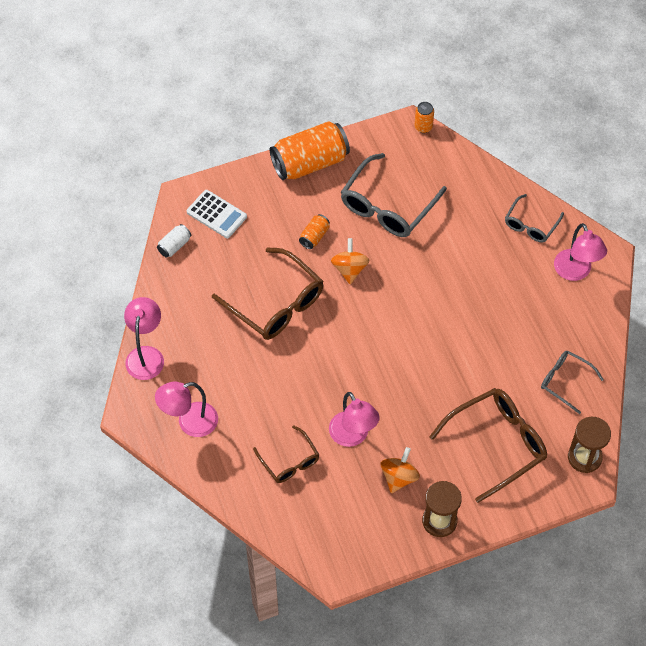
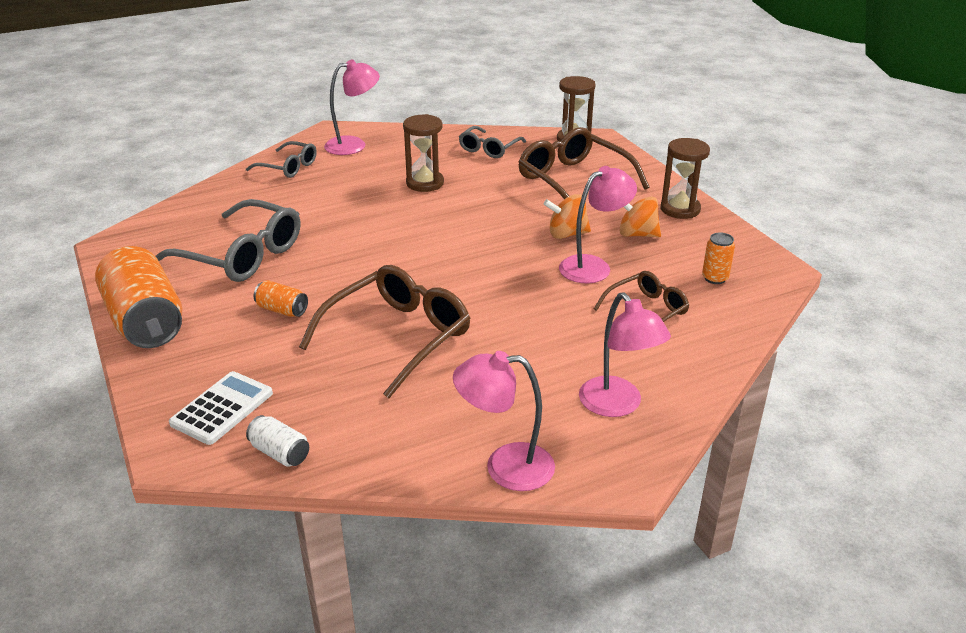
camera: 95 degrees left, 25 degrees down
(349, 269) = (341, 279): orange spinning top -> orange spinning top (567, 234)
(423, 127) = (117, 234): orange can -> orange can (715, 278)
(497, 326) = (425, 183): none -> brown hourglass

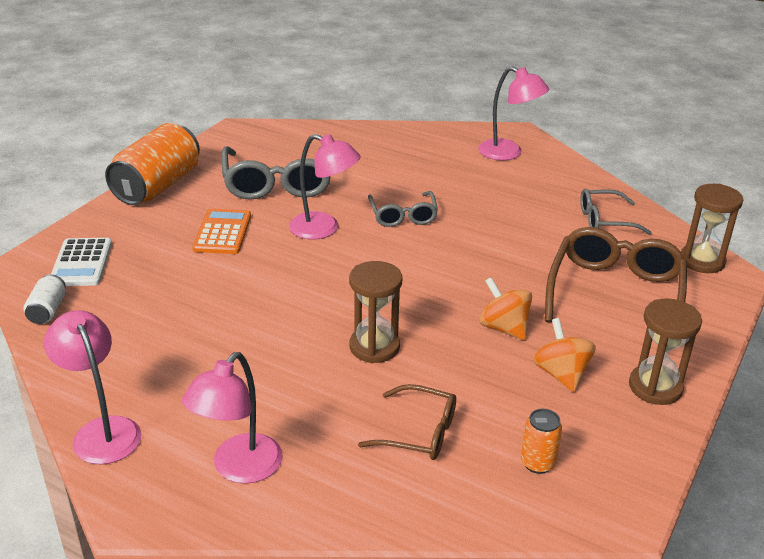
camera: 55 degrees right, 0 degrees up
(222, 408) = (81, 263): white calculator -> white calculator turned 90 degrees clockwise
(282, 310) = (222, 232): orange can -> orange calculator
(288, 167) = (429, 142): grey glasses -> grey glasses (403, 215)
(397, 337) = (235, 301): brown glasses -> none
(425, 183) = (492, 213): brown hourglass -> brown hourglass (374, 347)
(593, 266) = (464, 367): pink lamp -> pink lamp (324, 229)

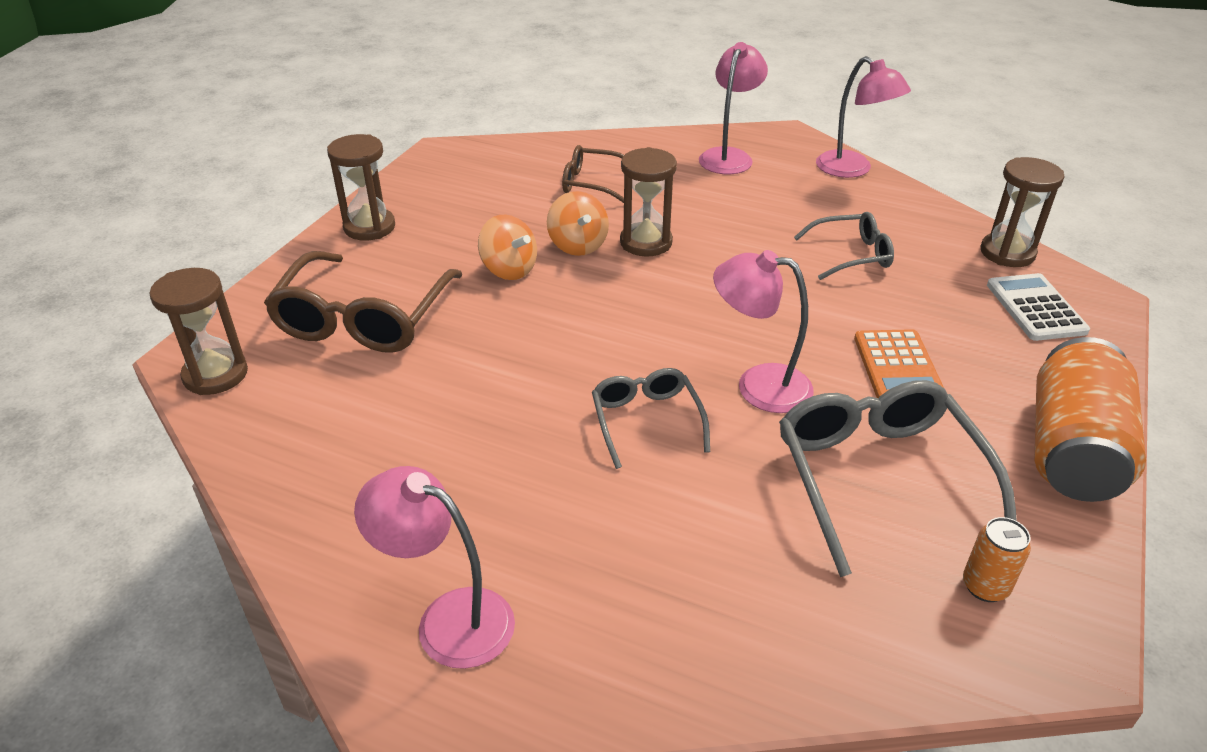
camera: 175 degrees right, 5 degrees up
(48, 310) = (1007, 253): white can -> brown hourglass
(537, 463) = (496, 172): orange can -> orange can (985, 586)
(561, 374) = (458, 232): orange spinning top -> orange spinning top (578, 245)
(605, 220) = (320, 440): grey glasses -> grey glasses (850, 255)

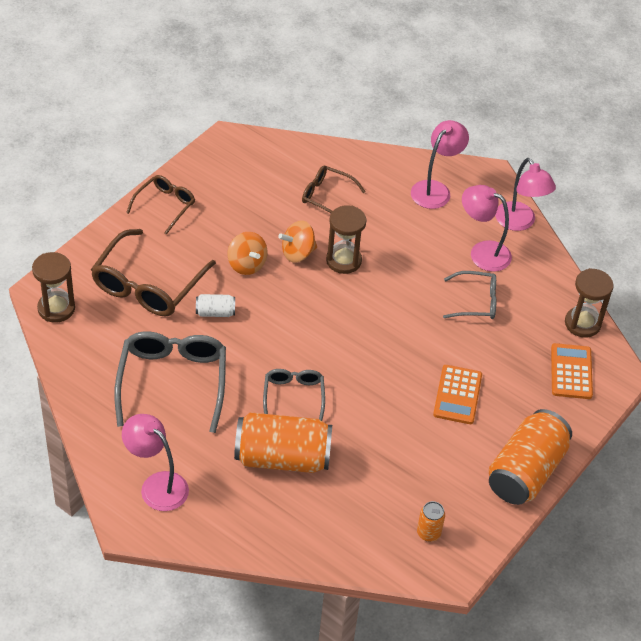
camera: 10 degrees right, 10 degrees up
(369, 227) = (164, 206): brown hourglass -> brown glasses
(480, 333) = (215, 312): none -> white can
(578, 245) = (297, 253): orange spinning top -> orange spinning top turned 75 degrees clockwise
(666, 517) = (282, 458): none -> orange can
(758, 385) = (368, 388): pink lamp -> pink lamp (482, 252)
(880, 479) = (407, 463): grey glasses -> grey glasses (172, 383)
(1035, 308) = (571, 372): white calculator -> orange calculator

